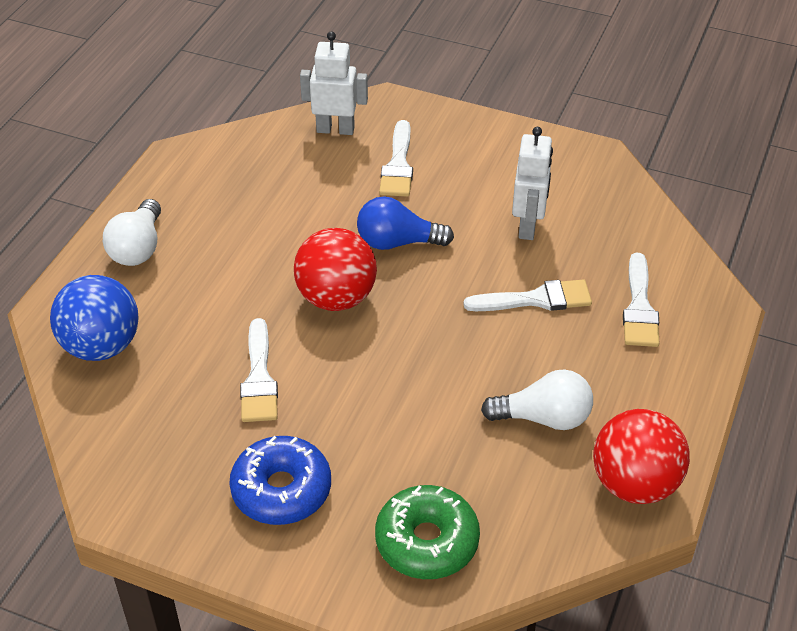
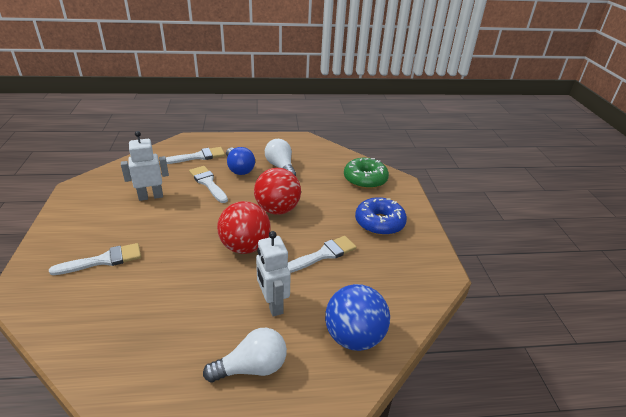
camera: 120 degrees left, 10 degrees down
(335, 129) = (62, 307): white robot -> white robot (272, 304)
(397, 242) = (185, 238): blue light bulb -> blue light bulb (239, 169)
(634, 484) = (297, 143): red ball -> red ball (277, 209)

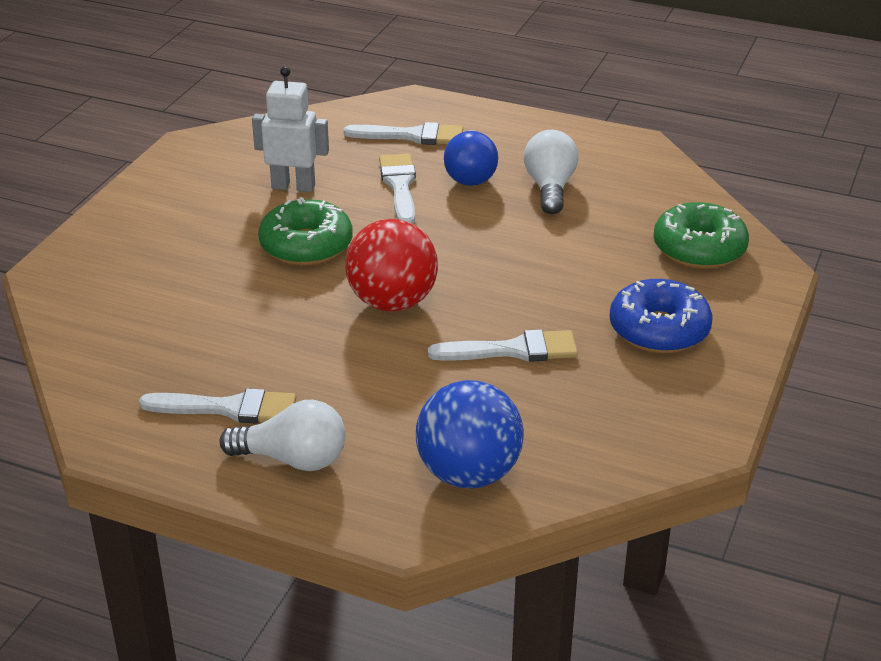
camera: 30 degrees right, 0 degrees up
(103, 260) = (174, 263): white brush -> white brush (229, 408)
(178, 227) = (306, 246): none -> green donut
(272, 304) = (377, 394): white robot -> none
(277, 209) = (488, 259): red ball -> none

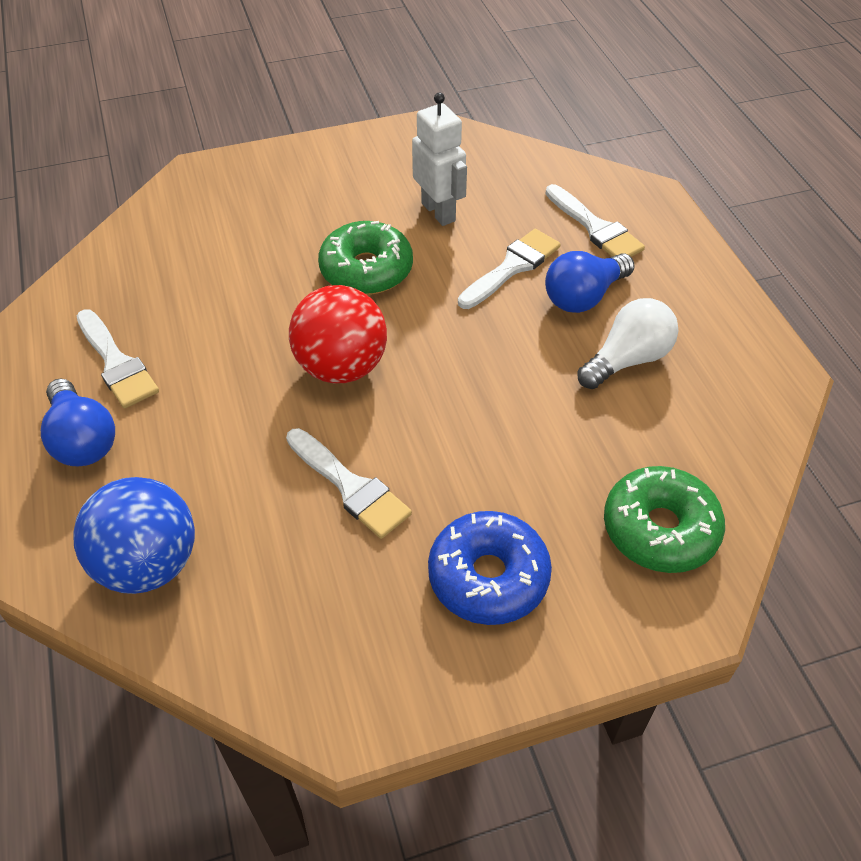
camera: 50 degrees right, 15 degrees up
(293, 459) = (82, 439): white light bulb -> blue light bulb

